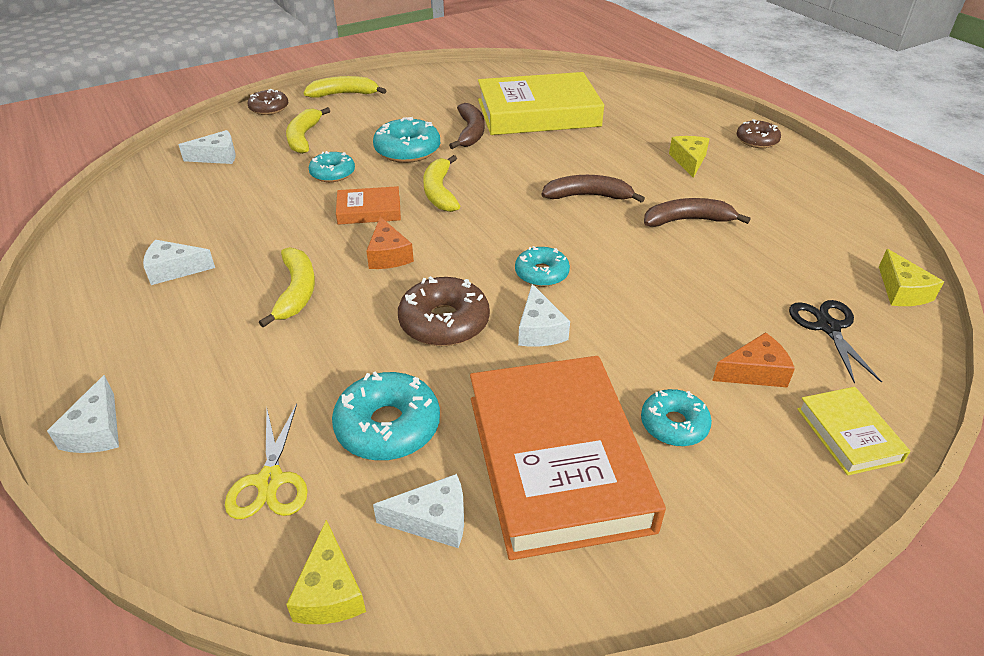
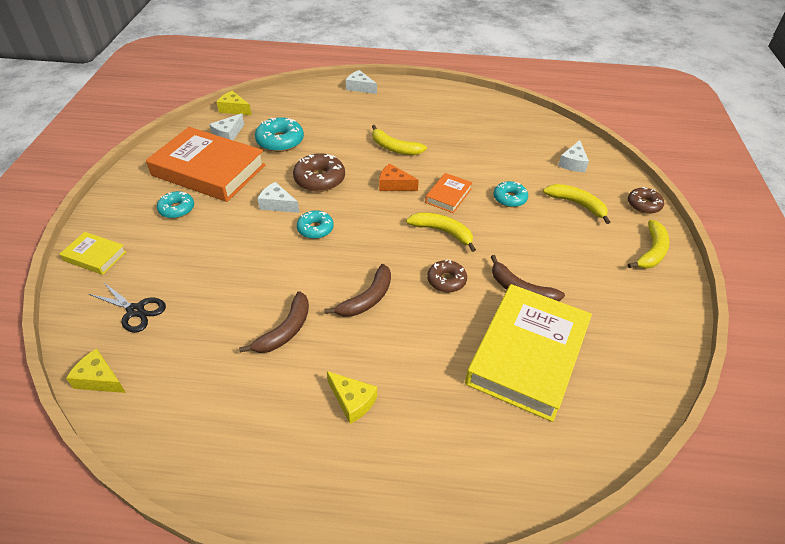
camera: 125 degrees right, 5 degrees up
(174, 270) = (451, 122): white cheese -> none
(270, 481) = (290, 111): yellow scissors -> none
(407, 150) = (516, 243): turquoise donut -> none
(754, 372) = (159, 255): orange cheese -> none
(757, 140) = (332, 496): brown donut -> brown donut (446, 280)

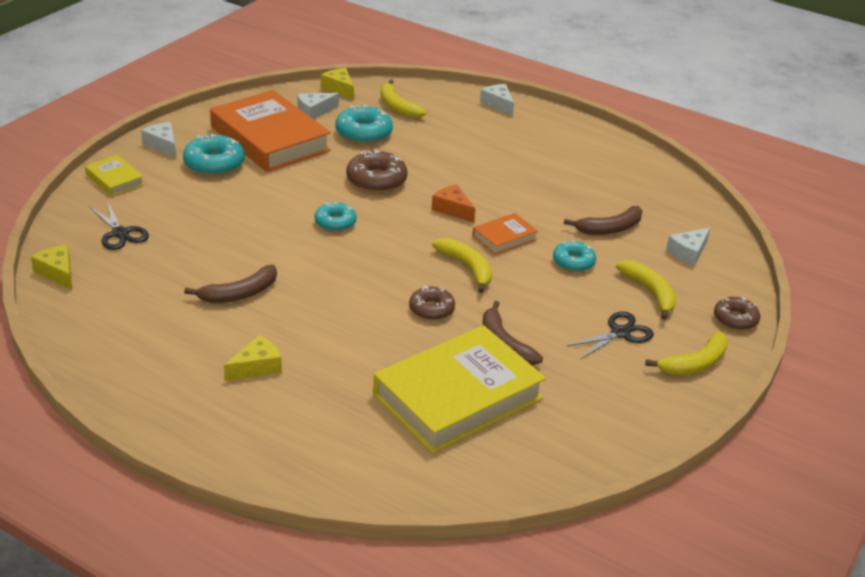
camera: 25 degrees right, 10 degrees down
(177, 209) = (214, 164): turquoise donut -> turquoise donut, size x1.54
(277, 204) = (314, 189): white cheese -> white cheese (163, 145)
(352, 401) = (257, 367): yellow cheese -> yellow cheese turned 105 degrees counterclockwise
(367, 298) = (338, 296): brown banana -> brown banana (610, 229)
(394, 148) = (484, 175): yellow banana -> yellow banana (397, 107)
(587, 246) = (620, 333): none -> black scissors

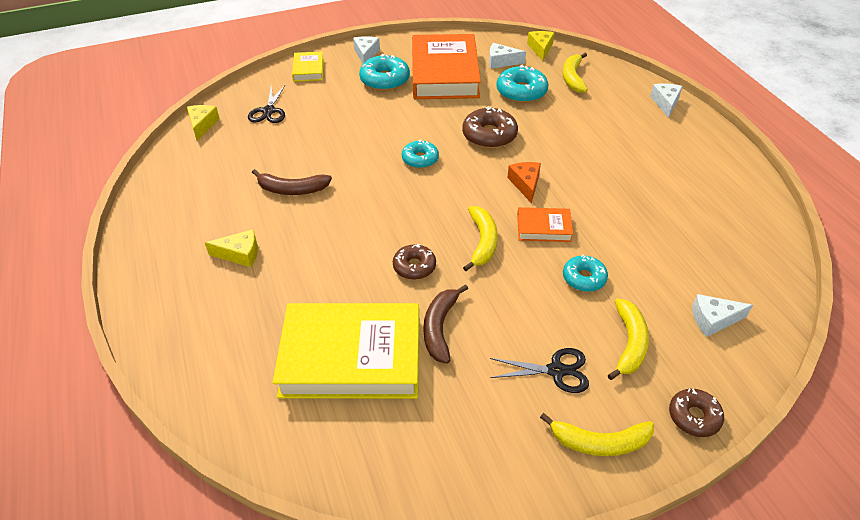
camera: 40 degrees right, 10 degrees up
(610, 229) = (654, 260): brown banana -> none

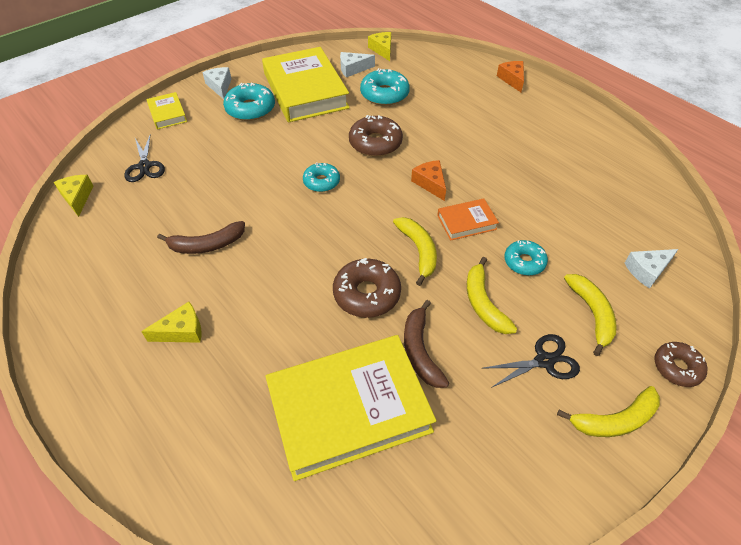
camera: 20 degrees left, 5 degrees up
(414, 266) = (367, 294): brown donut -> brown donut, size x1.54
(444, 73) = (305, 91): orange book -> yellow book
(572, 78) = (423, 72): yellow banana -> yellow banana (483, 303)
(665, 103) = (512, 79): white cheese -> orange cheese

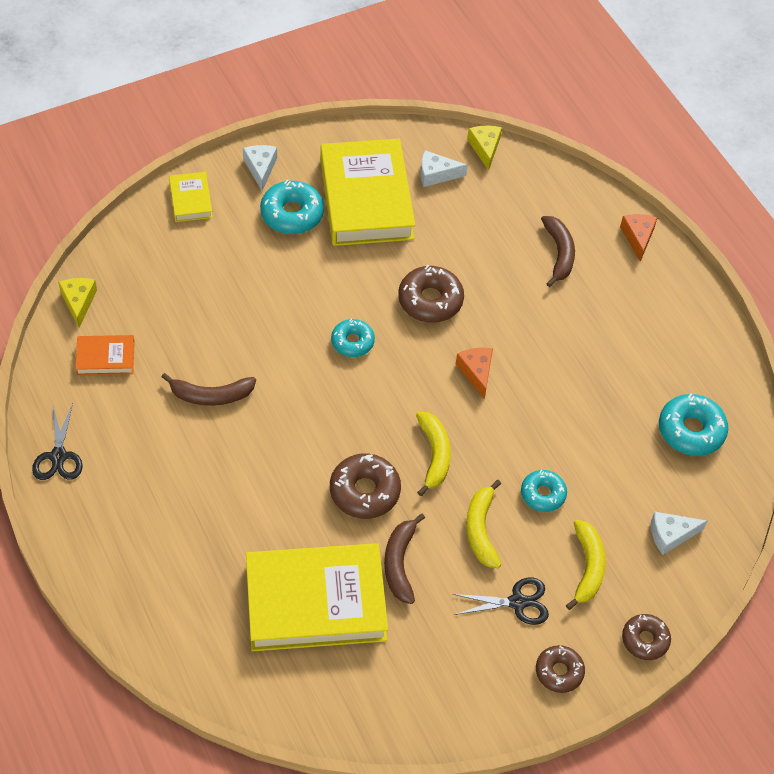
camera: 10 degrees right, 5 degrees up
(144, 166) = (156, 274): black scissors -> black scissors (58, 456)
(182, 331) = (173, 488): yellow cheese -> none
(384, 94) = (464, 226): turquoise donut -> turquoise donut (691, 430)
(460, 98) = (559, 253): none -> brown banana
(466, 222) = (499, 432): orange book -> orange book (105, 358)
(615, 420) = (559, 672): yellow banana -> brown donut

